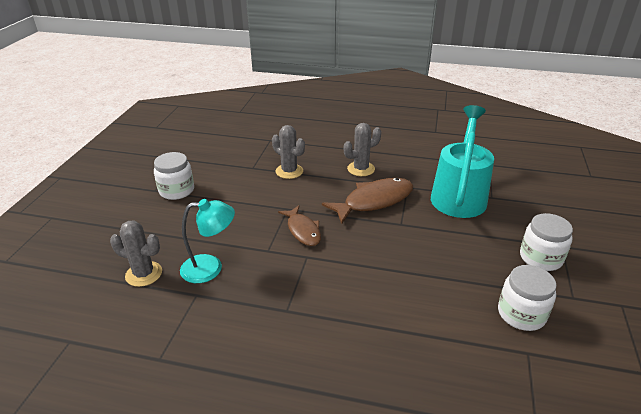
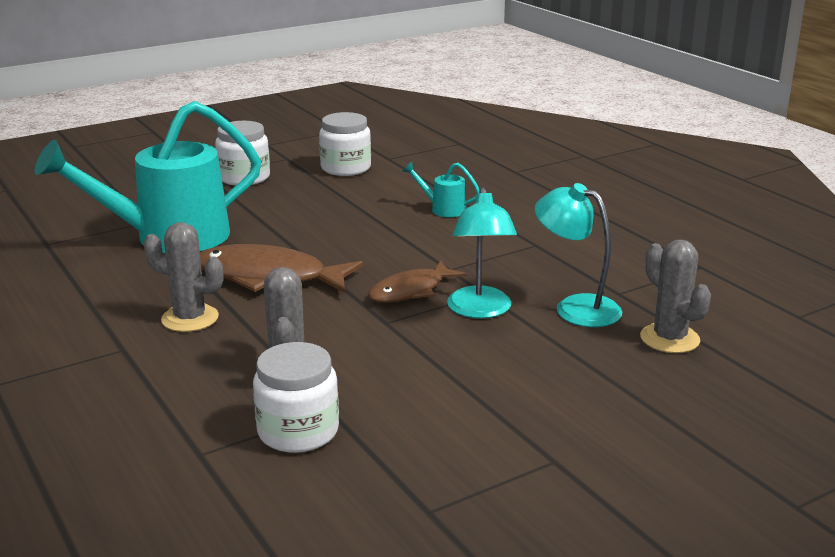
camera: 135 degrees left, 10 degrees down
(176, 190) = (514, 437): white jar -> white jar (298, 431)
(255, 238) = (480, 310): none -> turquoise lamp
(303, 230) = (411, 291): brown fish -> brown fish turned 150 degrees counterclockwise
(387, 309) = (443, 209): none -> turquoise watering can

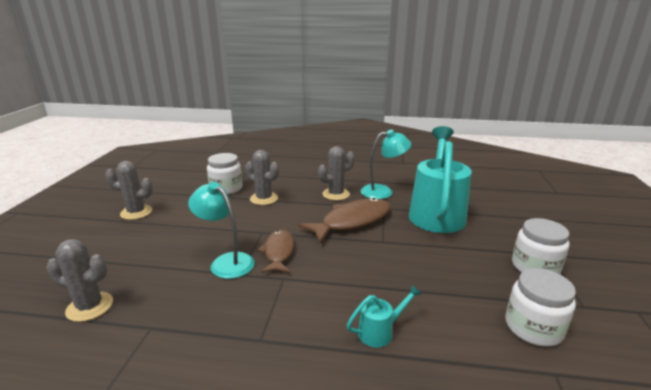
camera: 130 degrees right, 0 degrees up
(511, 464) = (136, 212): none -> grey cactus
(575, 307) = (171, 296): turquoise lamp -> turquoise lamp (383, 191)

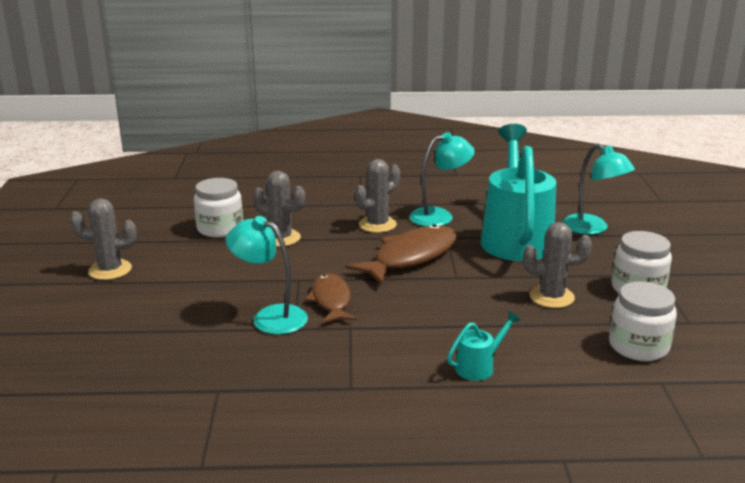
camera: 10 degrees left, 0 degrees up
(90, 307) = (128, 379): grey cactus -> grey cactus (551, 297)
(499, 210) = (592, 228): none -> turquoise lamp

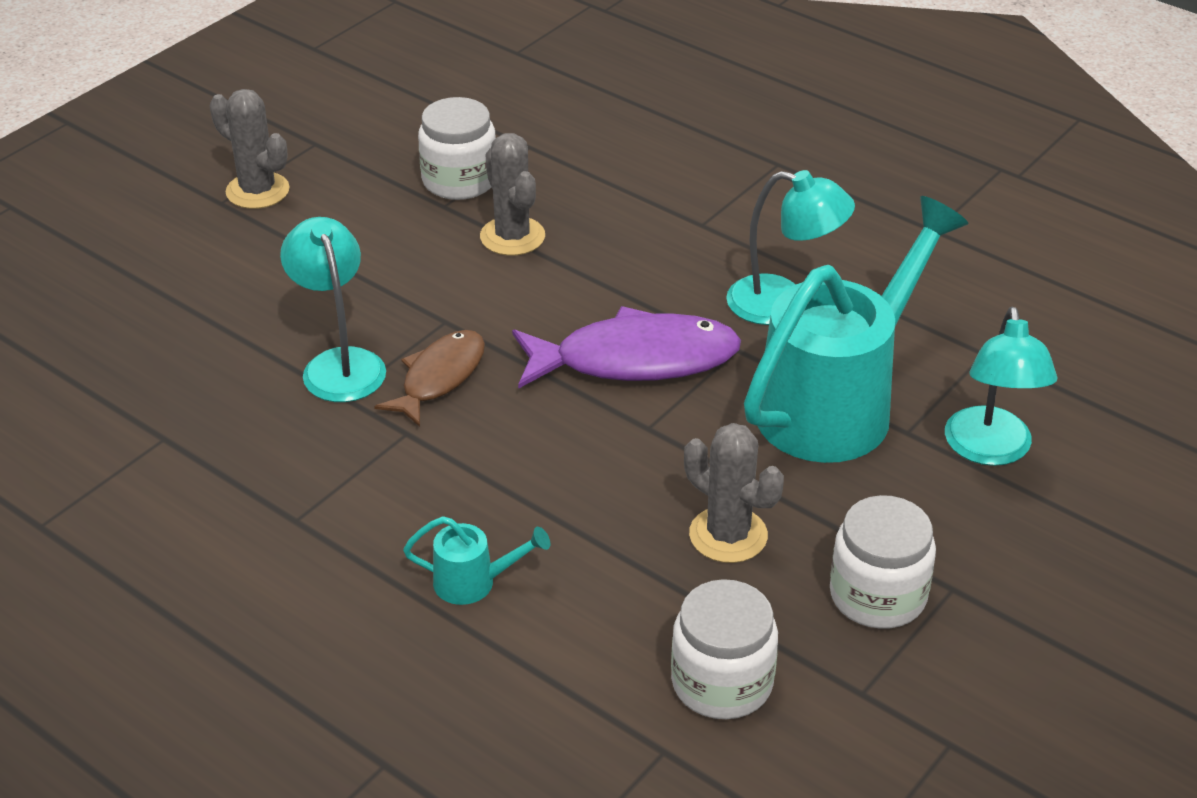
camera: 40 degrees right, 15 degrees up
(377, 225) = (671, 276): grey cactus -> none
(411, 257) = (635, 360): brown fish -> purple fish

